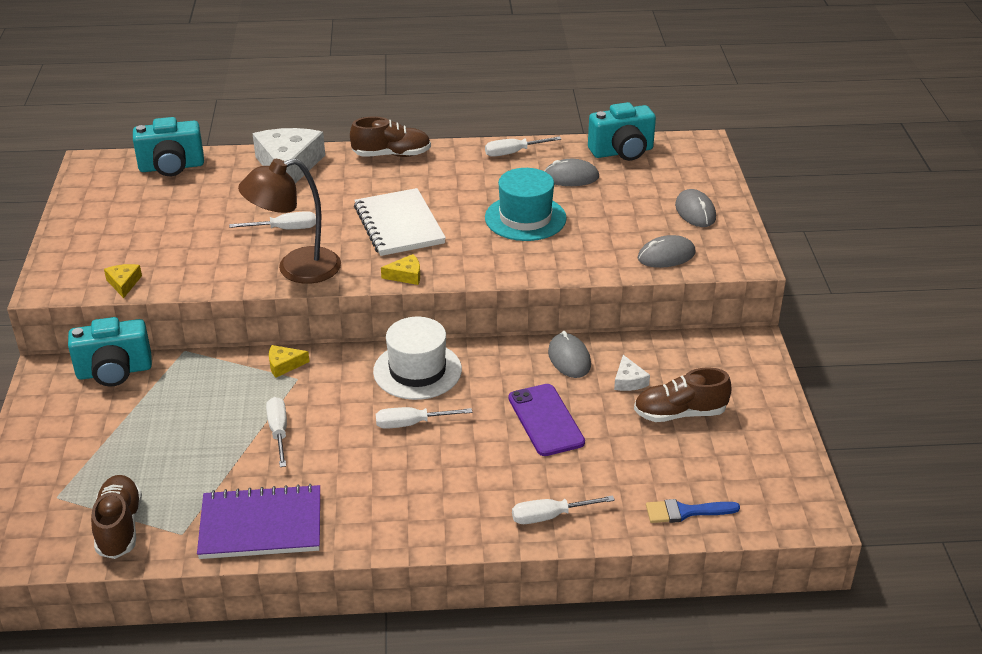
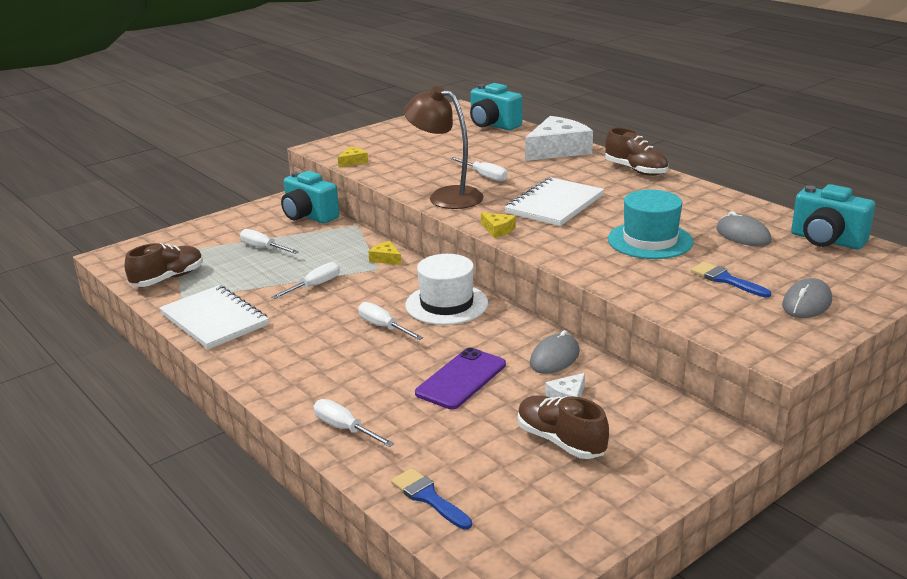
camera: 55 degrees right, 10 degrees down
(261, 525) = (214, 320): purple notebook -> white notebook
(513, 153) = (728, 204): white screwdriver -> white screwdriver (263, 248)
(626, 222) = (725, 280): none -> blue brush
(666, 256) = (711, 314): grey mouse -> none

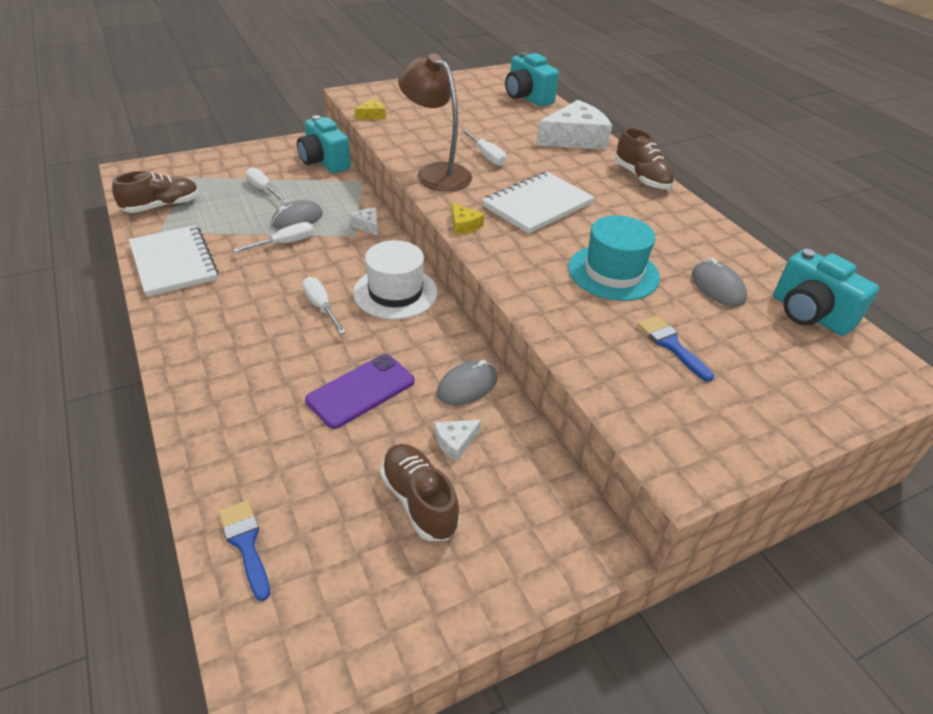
camera: 10 degrees right, 15 degrees up
(344, 428) = (215, 427): white screwdriver -> none
(386, 258) = (367, 225): yellow cheese -> white cheese
(806, 303) = (749, 401): grey mouse -> grey mouse (297, 219)

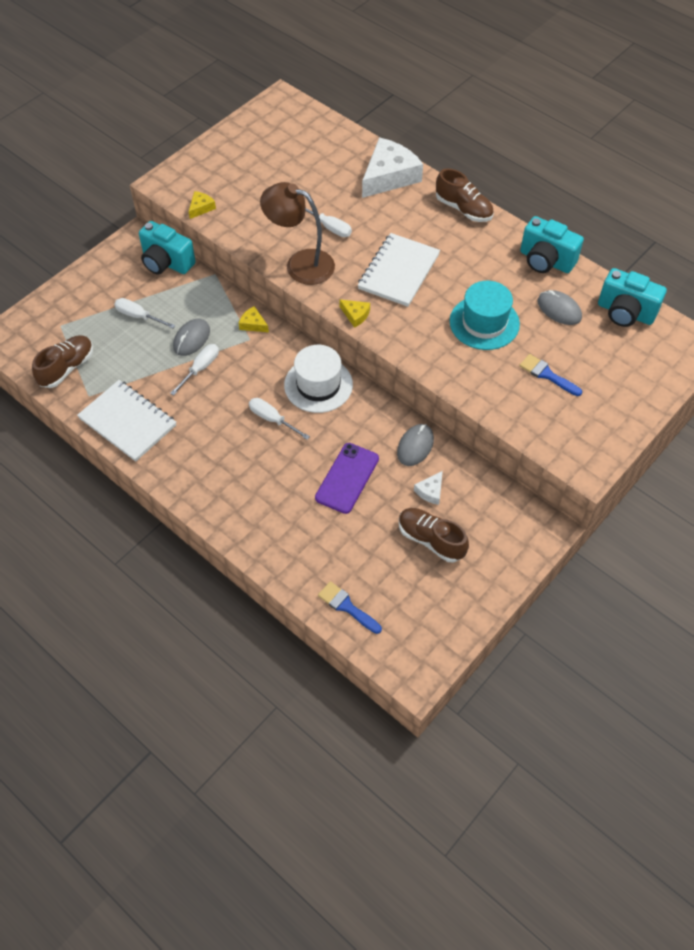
camera: 20 degrees left, 15 degrees up
(367, 225) = (253, 324): white cheese -> yellow cheese
(527, 97) = (321, 132): turquoise camera -> turquoise camera (546, 261)

